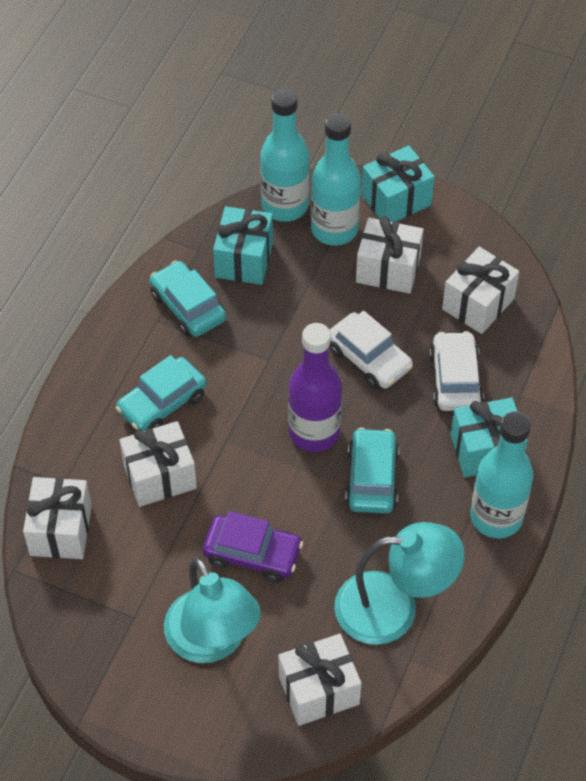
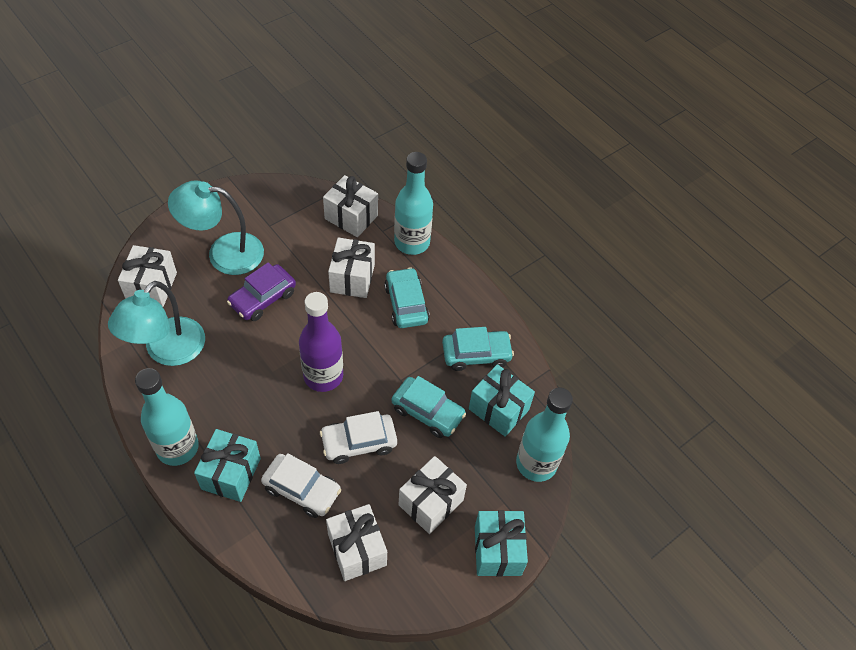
camera: 115 degrees right, 0 degrees up
(334, 229) = (492, 486): turquoise bottle -> turquoise bottle (412, 242)
(372, 478) = (264, 390): turquoise car -> turquoise car (427, 412)

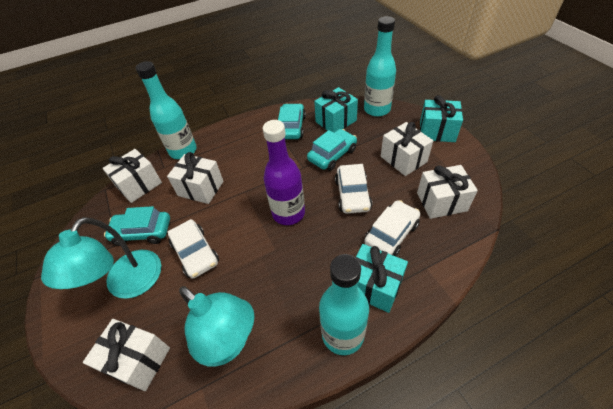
camera: 70 degrees left, 5 degrees down
(263, 298) = (195, 253): purple car -> white car
(406, 304) = (237, 159): turquoise car -> turquoise car (142, 232)

